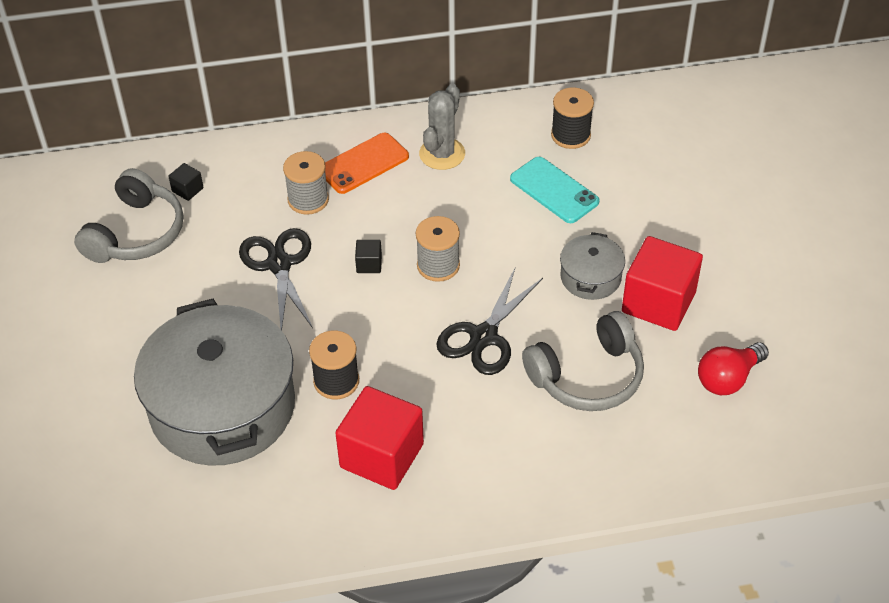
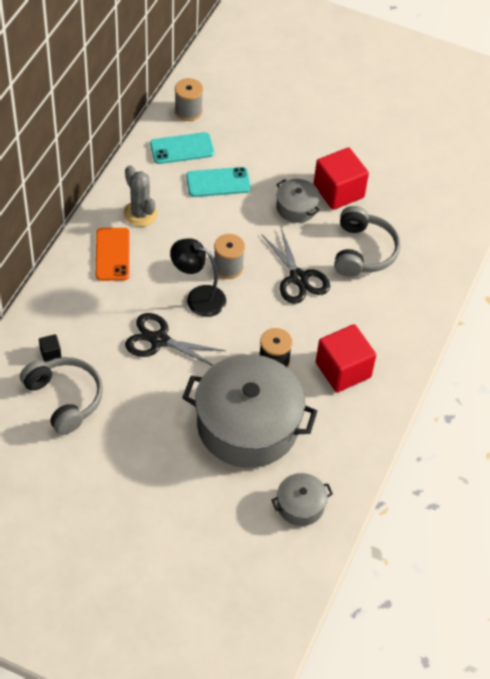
camera: 60 degrees left, 5 degrees up
(141, 522) = (300, 505): none -> grey pot
(308, 200) = (118, 297): grey spool -> grey spool (188, 111)
(369, 264) = (198, 298): black cube -> black lamp
(570, 135) = (182, 148): black spool -> turquoise phone
(728, 379) = (411, 197): red light bulb -> none

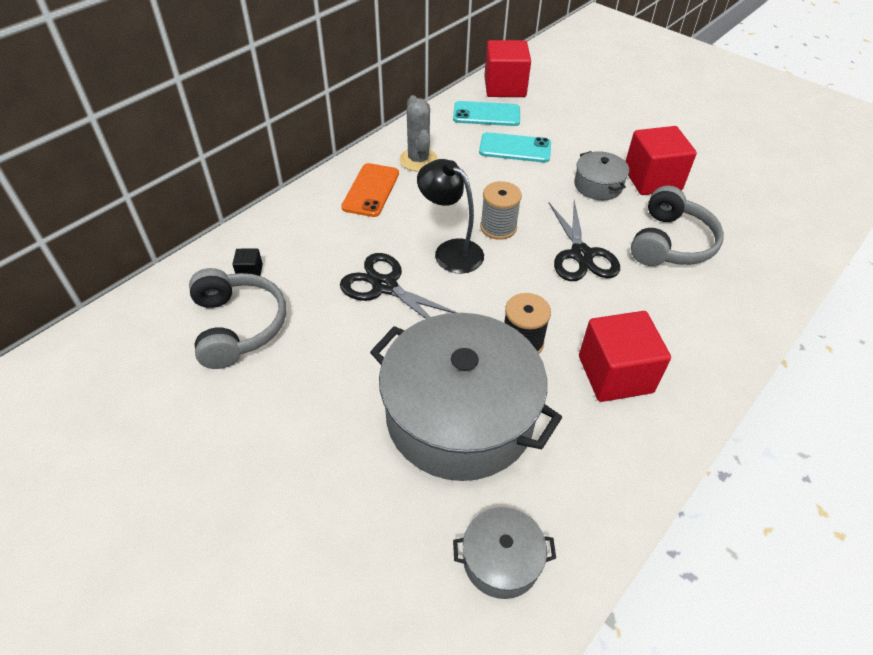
camera: 20 degrees right, 5 degrees down
(188, 111) = (505, 87): grey spool -> red cube

